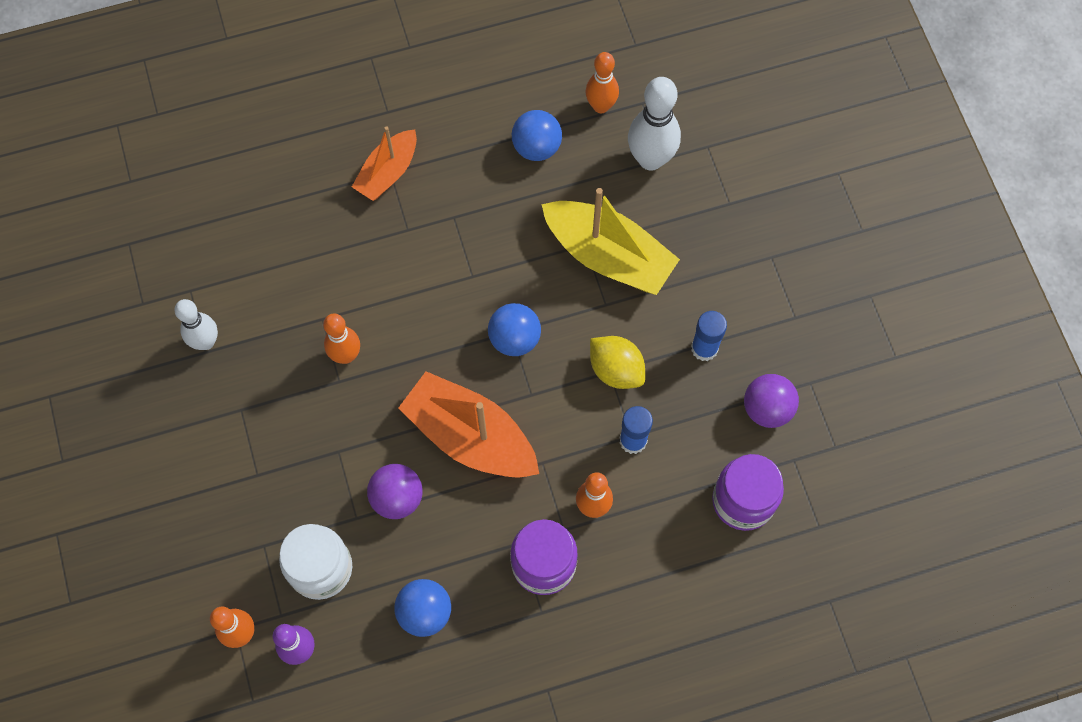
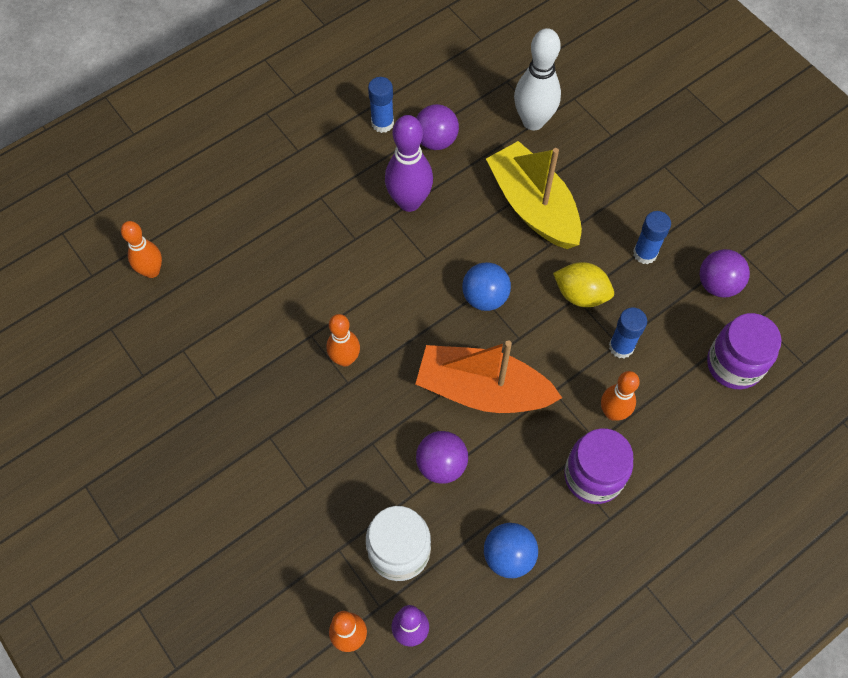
camera: 20 degrees left, 5 degrees down
(206, 342) = (214, 389): white bowling pin -> none
(388, 172) = (319, 198): orange boat -> none
(480, 207) = (409, 202): none -> purple bowling pin
(488, 109) = (382, 123): none -> blue glue stick
(536, 147) = (436, 140): blue ball -> purple ball
(601, 106) = (474, 93): orange bowling pin -> orange bowling pin (152, 271)
(608, 256) = (533, 206): yellow boat -> yellow boat turned 135 degrees counterclockwise

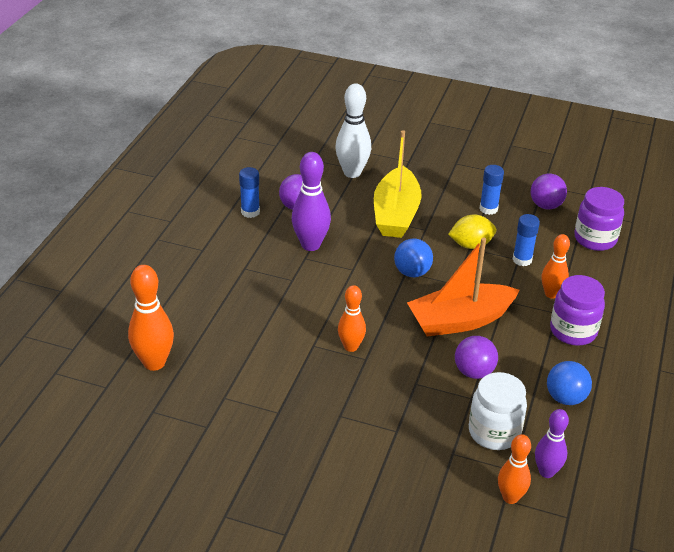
camera: 35 degrees left, 25 degrees down
(152, 271) = (154, 363): orange bowling pin -> orange bowling pin, size x1.54
(533, 206) = (396, 214): yellow boat -> yellow boat turned 105 degrees counterclockwise

